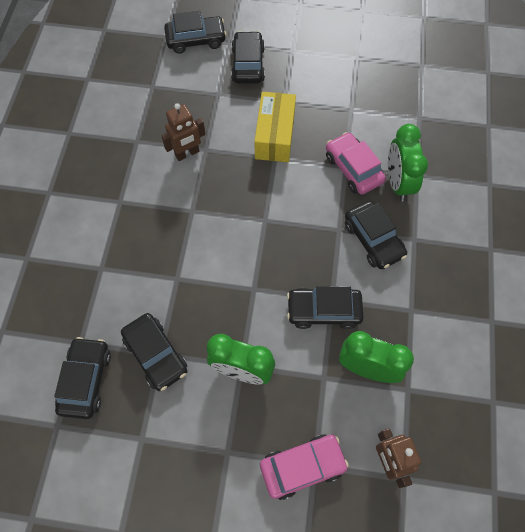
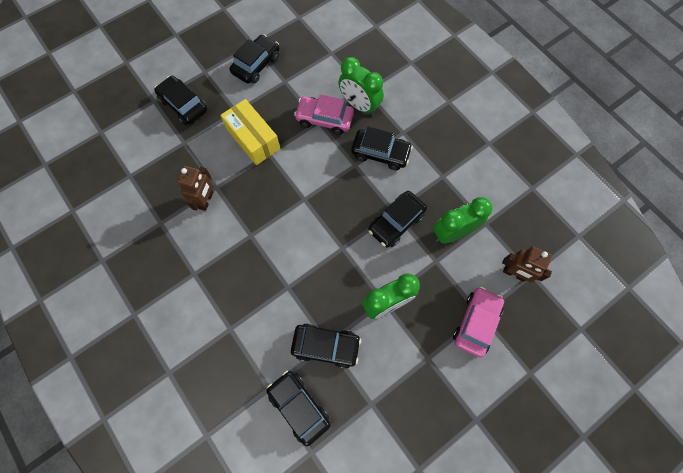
camera: 45 degrees left, 5 degrees up
(196, 40) = (126, 117): black car -> black car (256, 65)

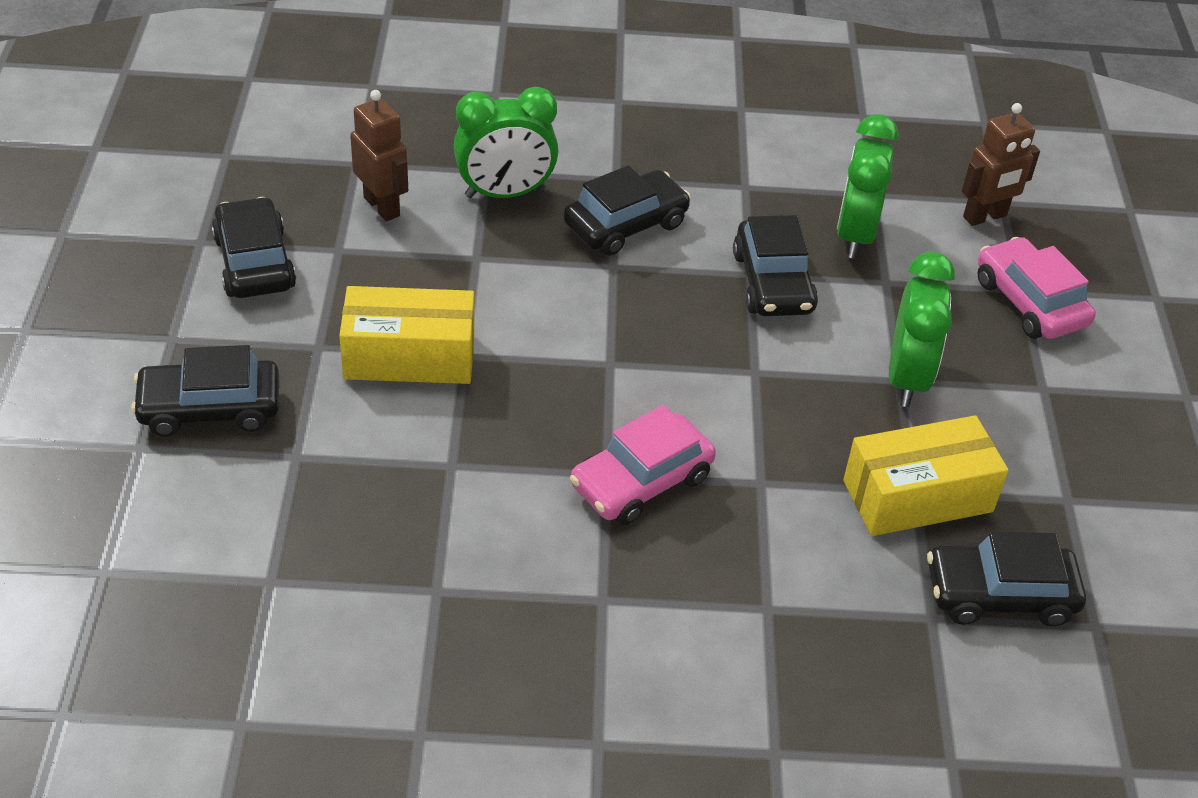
camera: 55 degrees left, 25 degrees down
(206, 200) = (465, 494): brown robot -> brown robot (382, 206)
(324, 119) = (480, 247): pink car -> pink car (641, 481)
(326, 346) = (917, 496): black car -> yellow box

